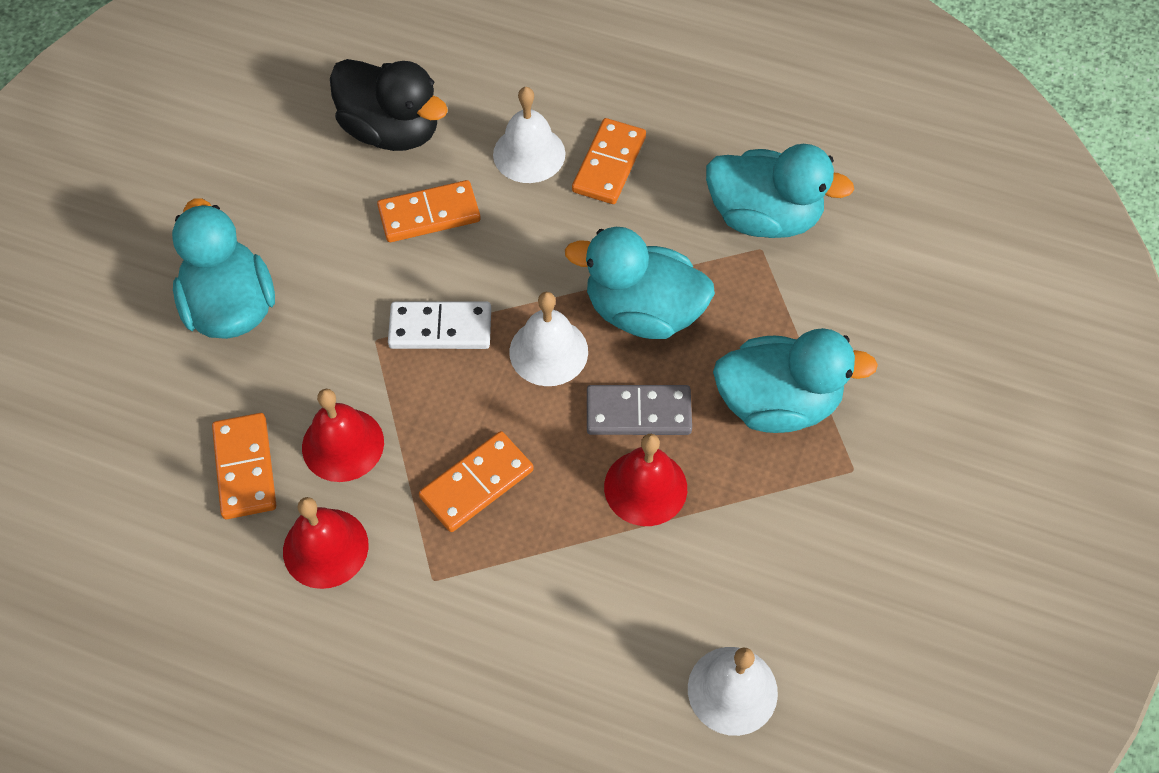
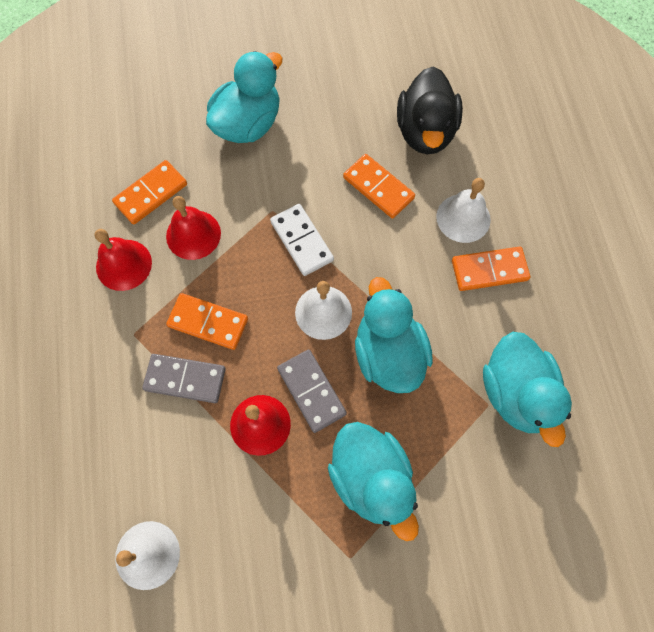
camera: 60 degrees right, 10 degrees up
(535, 545) = (185, 379): none -> grey domino

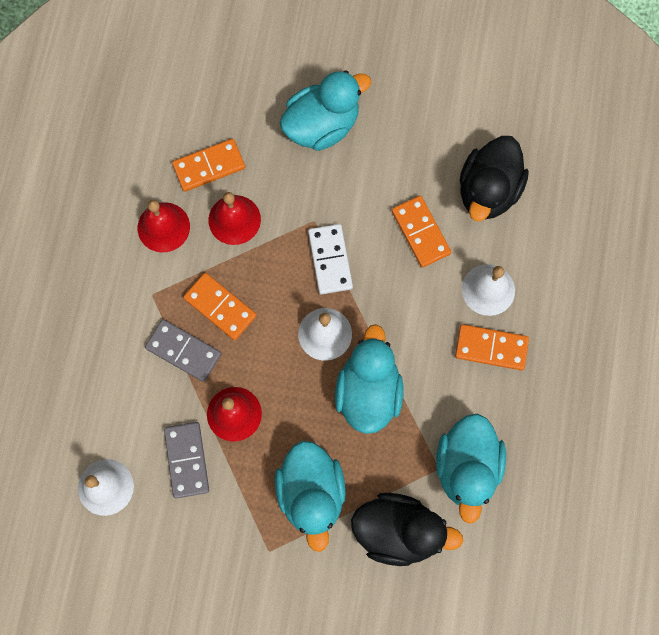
camera: 20 degrees right, 5 degrees up
(311, 391) = (288, 401): grey domino -> grey domino (186, 460)
(475, 484) = (398, 531): none -> black duck

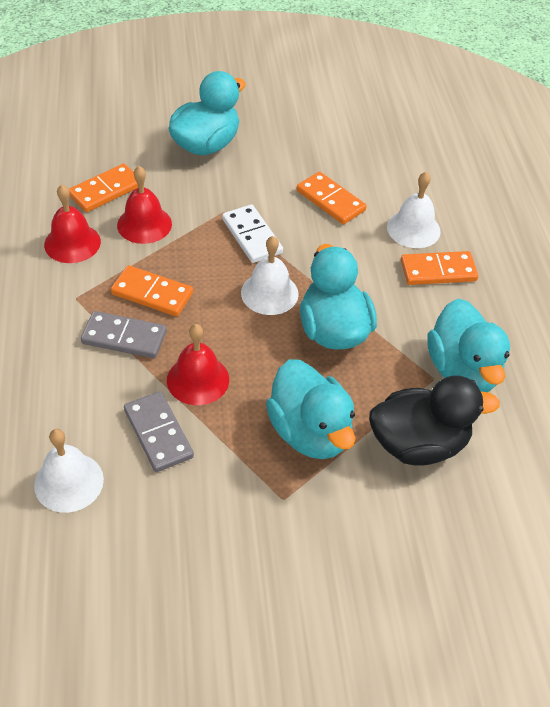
camera: 20 degrees left, 25 degrees down
(488, 191) = (379, 162): black duck -> none

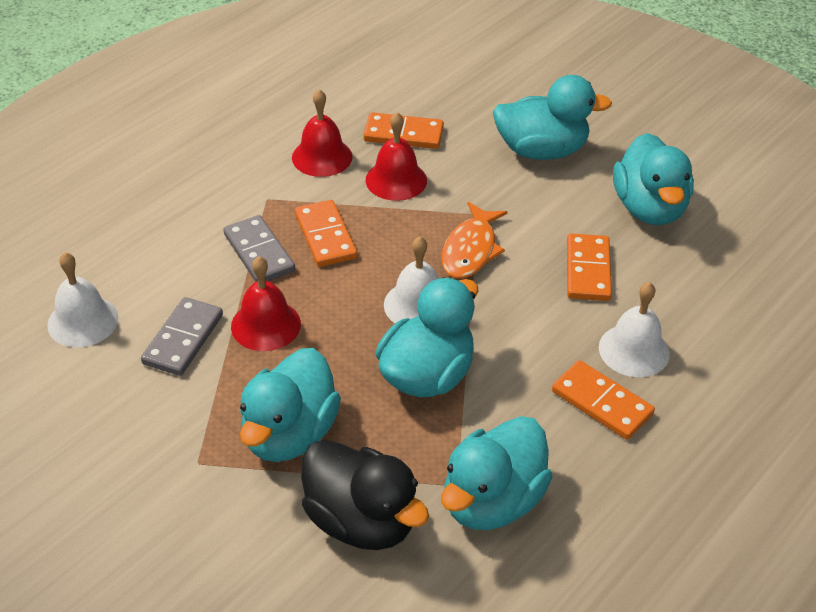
camera: 50 degrees right, 5 degrees down
(252, 236) = (471, 250): white domino -> orange fish
(312, 140) = (649, 208): none -> turquoise duck

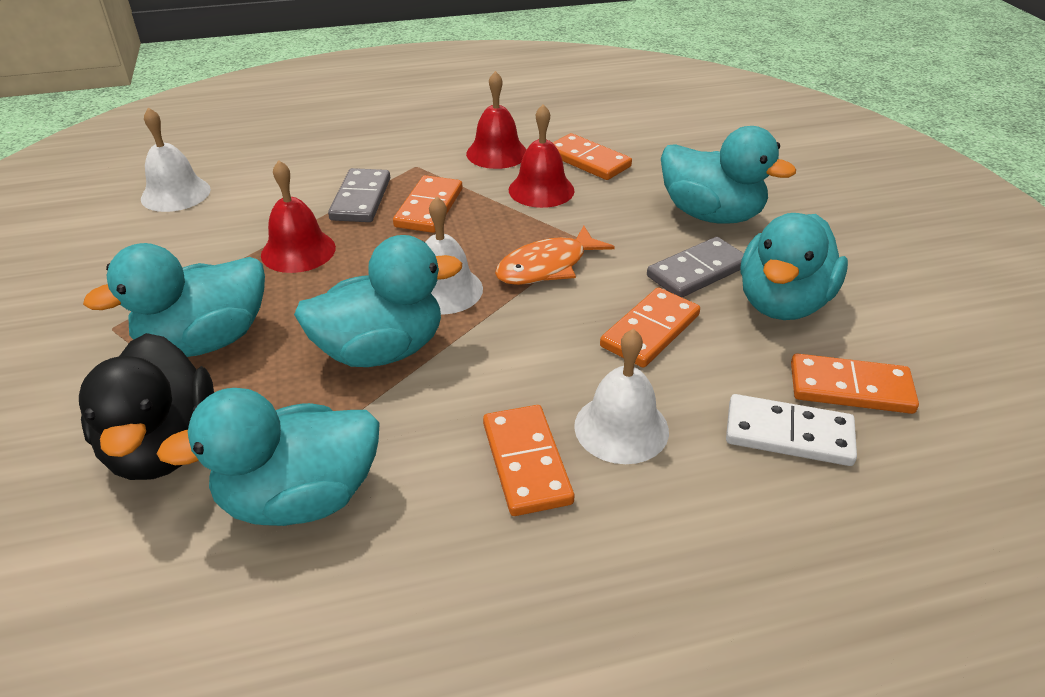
camera: 35 degrees right, 5 degrees down
(183, 339) = (224, 234): grey domino -> grey domino (697, 271)
(728, 305) = (788, 434): none -> white domino
(736, 255) = (850, 388): none -> orange domino

